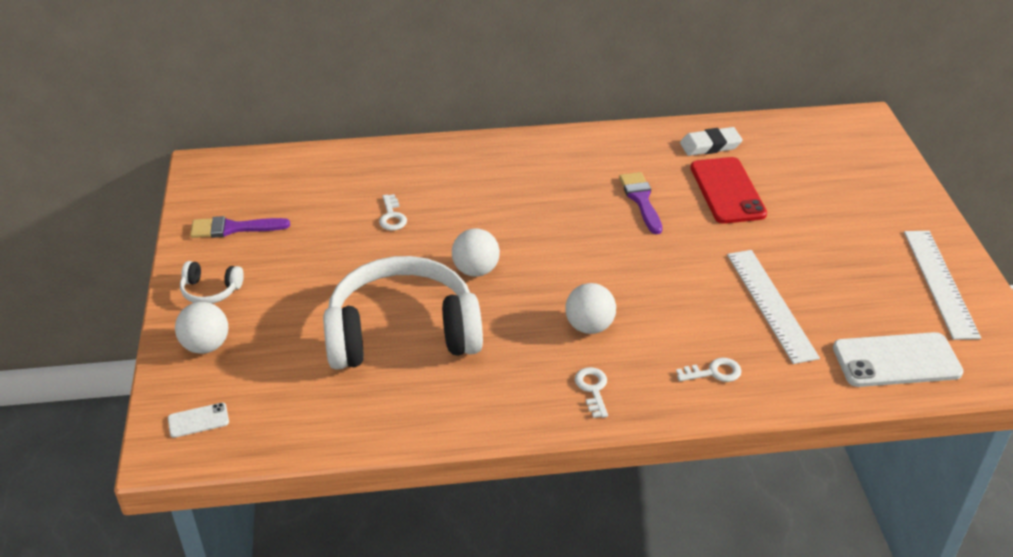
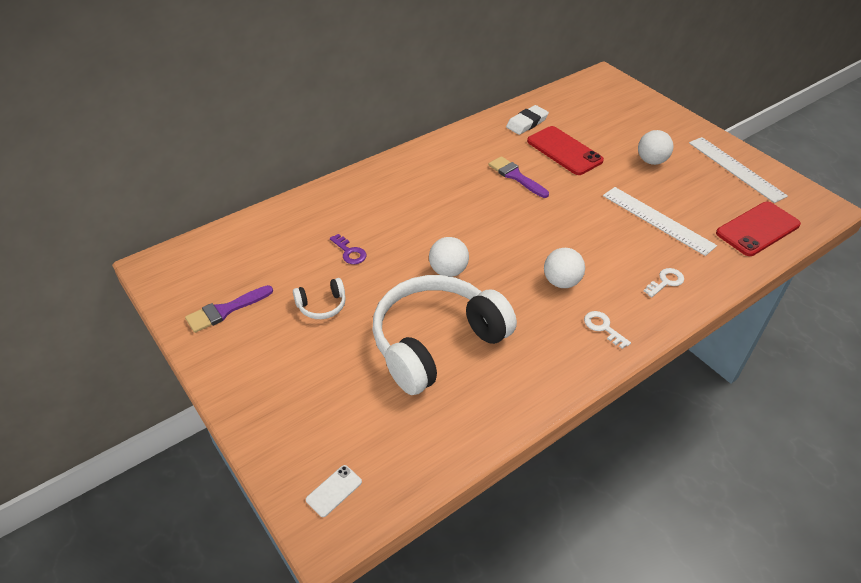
camera: 30 degrees left, 5 degrees up
(206, 345) = (286, 422): white ball -> white ball (651, 161)
(211, 290) = (250, 372): white headphones -> white headphones (322, 305)
(392, 216) = (349, 252): white key -> purple key
(896, 360) = (757, 229): white phone -> red phone

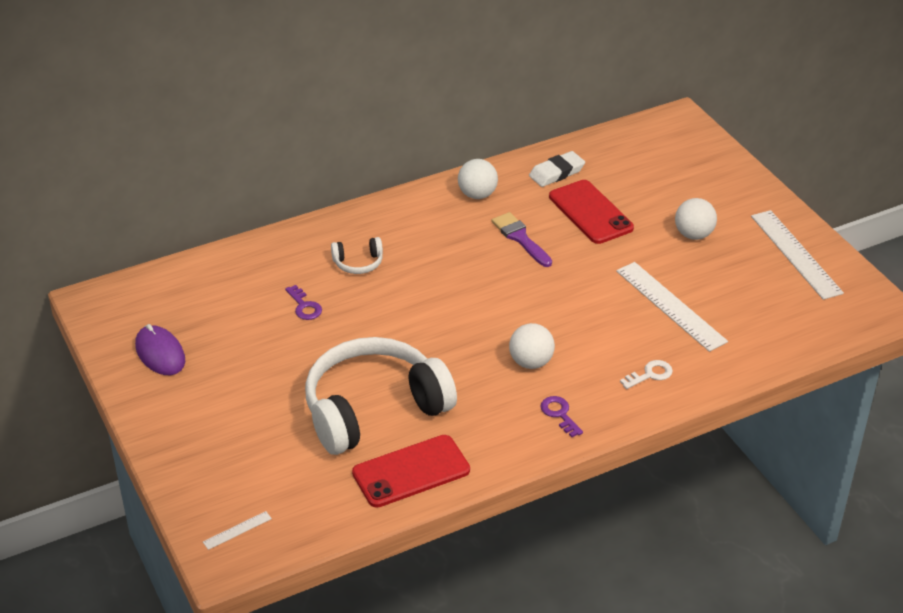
camera: 10 degrees right, 5 degrees down
(225, 310) = (160, 353): purple brush -> purple mouse
(322, 305) = (262, 359): white headphones -> white headphones (358, 263)
(334, 491) = (237, 530): white phone -> white ruler
(448, 271) = (408, 337): white ball -> white ball (477, 195)
(603, 327) = (559, 414): white key -> purple key
(757, 229) = (787, 328): red phone -> red phone (411, 471)

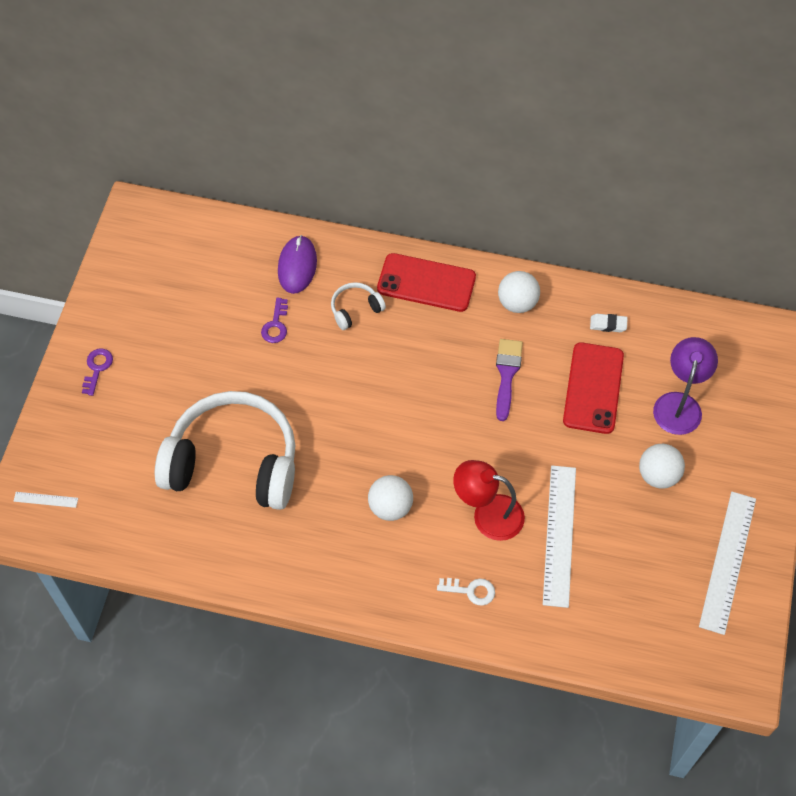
camera: 40 degrees right, 20 degrees up
(160, 353) = (137, 297): purple mouse -> purple mouse (297, 266)
(358, 263) = (355, 309): white headphones -> white headphones turned 120 degrees clockwise
(411, 471) = (205, 541): red phone -> red phone (426, 283)
(556, 173) = (608, 324): white eraser -> white eraser, size x0.63
(559, 414) = (362, 574): purple key -> purple key (97, 368)
(607, 324) = (488, 514): none -> red lamp
(658, 189) = (679, 404): none -> purple lamp

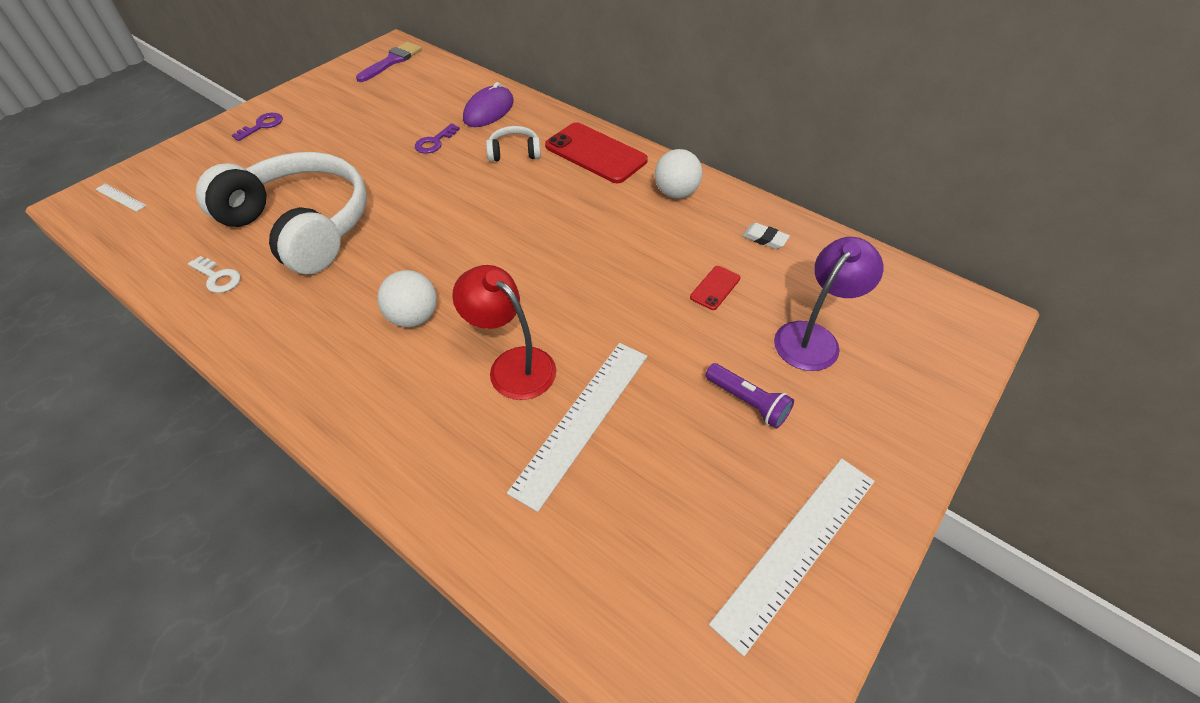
camera: 25 degrees right, 10 degrees down
(471, 590) = (432, 438): white key -> white key (217, 277)
(507, 374) = (625, 245): purple brush -> purple brush (392, 61)
(593, 388) = (715, 288): red phone -> red phone, size x0.47
(658, 475) = (747, 402): white ball -> purple flashlight

